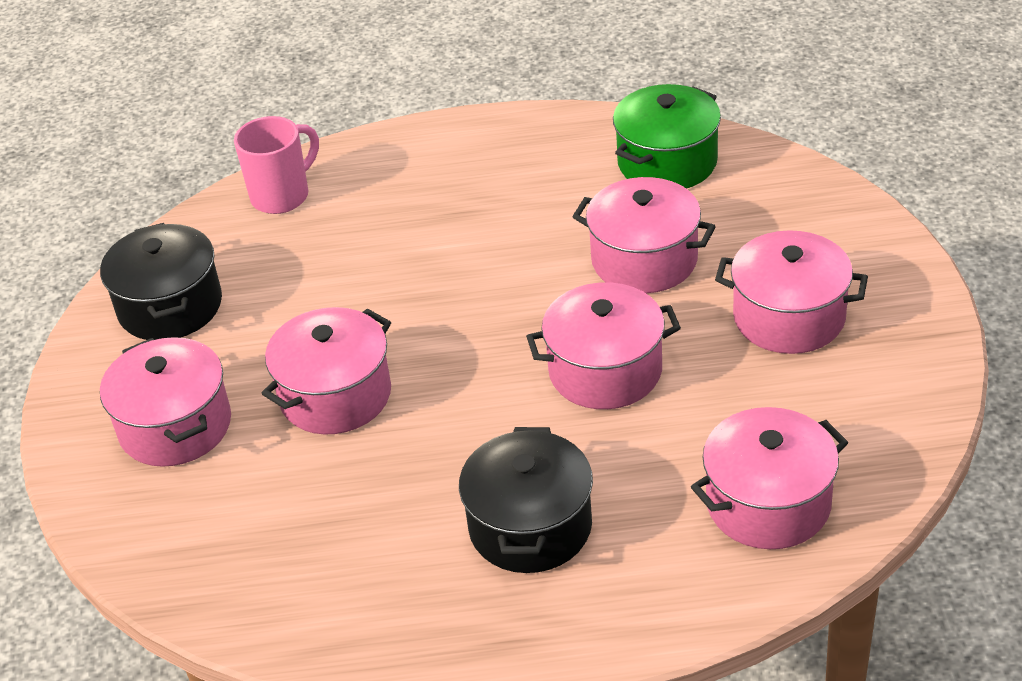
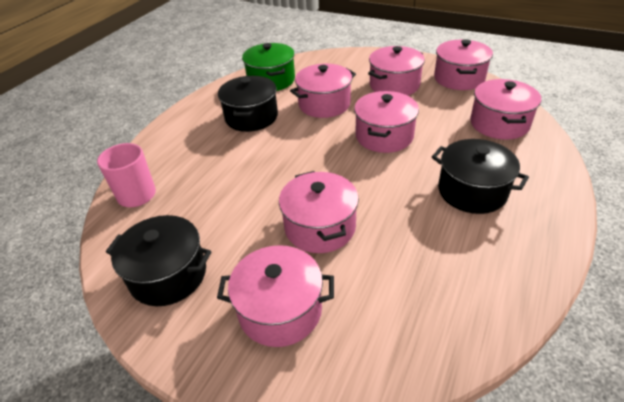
camera: 60 degrees left, 0 degrees up
(537, 199) = (251, 117): none -> black pot
(899, 396) = (459, 78): none -> pink pot

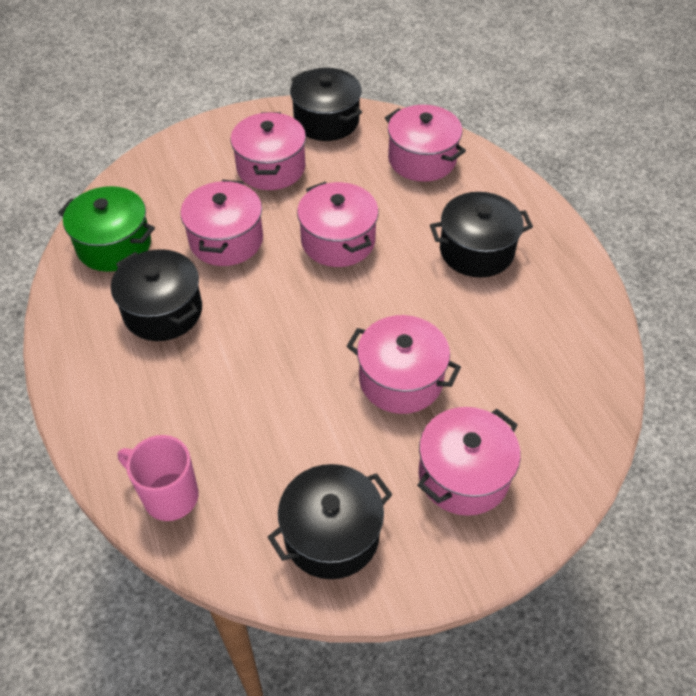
camera: 50 degrees left, 10 degrees up
(459, 78) = (326, 121): pink pot -> black pot

